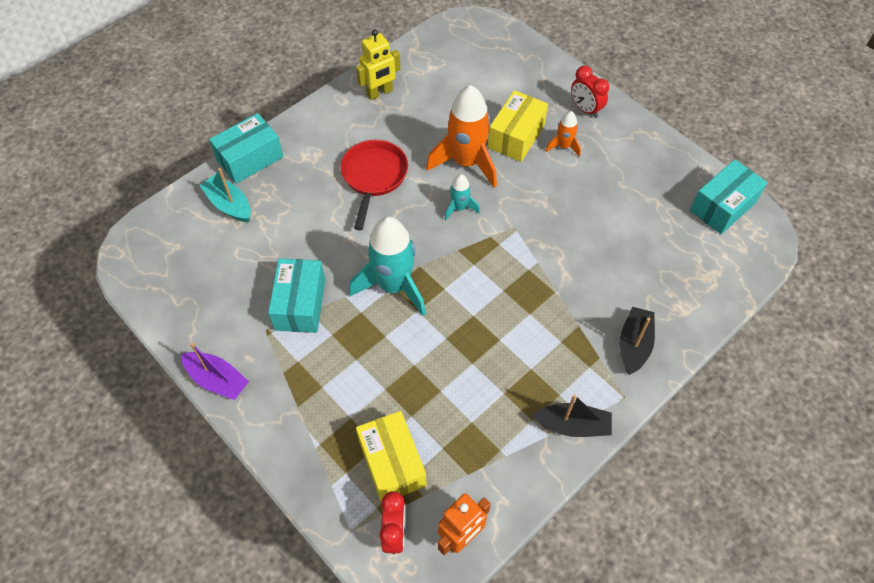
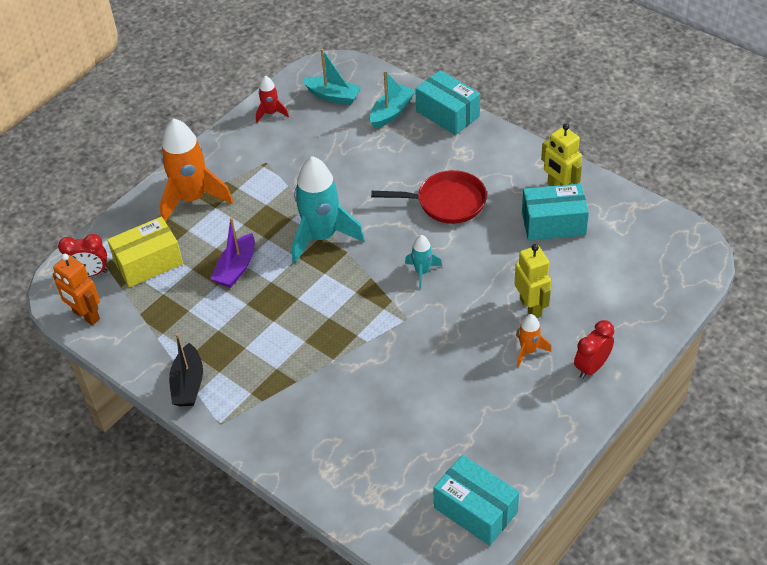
camera: 85 degrees right, 10 degrees down
(181, 255) = (333, 96): none -> turquoise boat
(185, 318) = (271, 113): none -> red rocket
(217, 380) = (216, 144): purple boat -> purple boat (236, 268)
(300, 304) = (294, 178): turquoise box -> turquoise box (553, 223)
(466, 162) = (483, 270): orange rocket -> orange rocket (192, 199)
(516, 136) = (531, 307): yellow box -> yellow robot
(634, 345) = (279, 429): black boat -> none

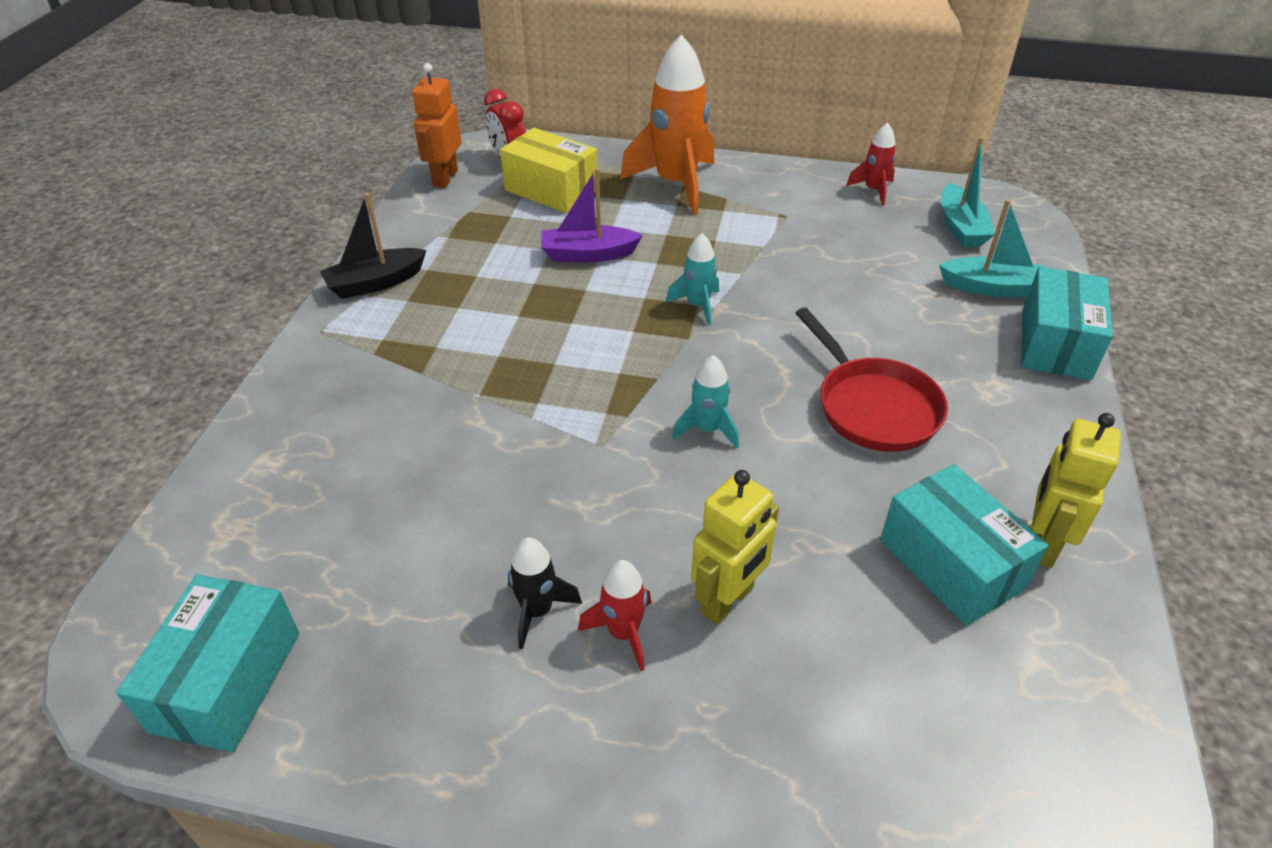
camera: 60 degrees right, 5 degrees down
(322, 237) = (697, 305): turquoise rocket -> turquoise rocket, size x0.48
(499, 378) = (537, 611): none -> black rocket
(528, 351) = (623, 633): orange rocket -> red rocket
(591, 367) = (639, 758): red clock -> none

